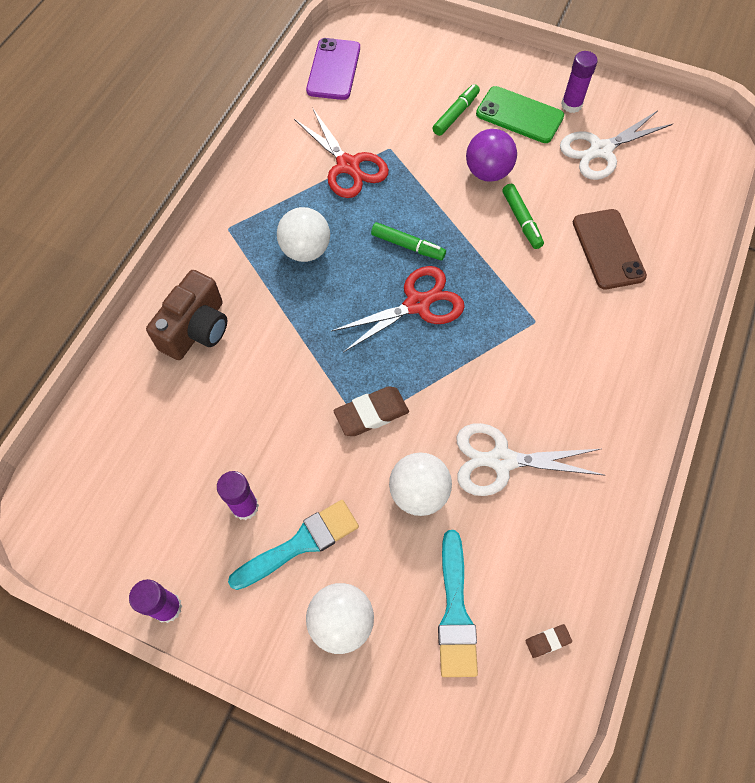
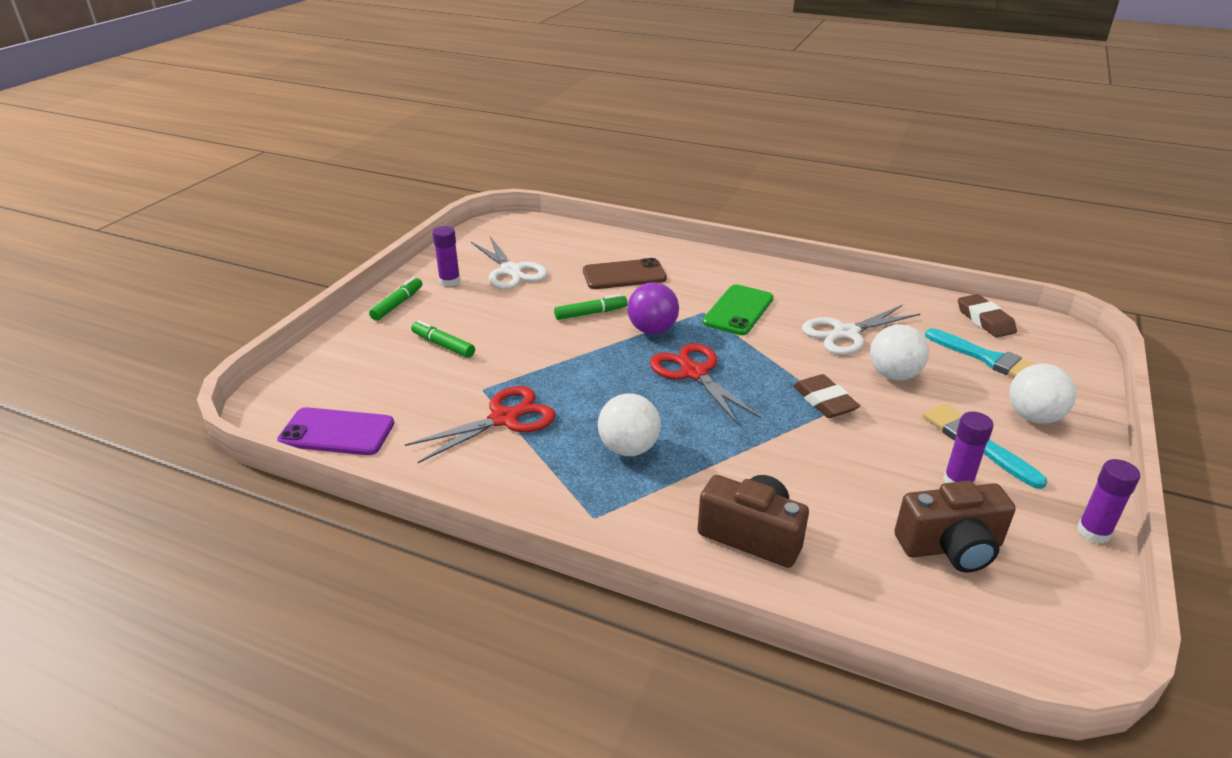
camera: 90 degrees left, 30 degrees down
(165, 474) = (950, 547): none -> brown camera
(408, 246) = (621, 378): green marker -> green marker (397, 304)
(455, 612) = (988, 359): turquoise brush -> turquoise brush turned 45 degrees clockwise
(487, 172) = (528, 329): purple ball -> purple ball (652, 330)
(501, 461) = (846, 333): white scissors -> white scissors turned 60 degrees clockwise
(519, 115) = (455, 308): green phone -> green phone (738, 310)
(547, 641) = (985, 320): brown eraser -> brown eraser, size x1.90

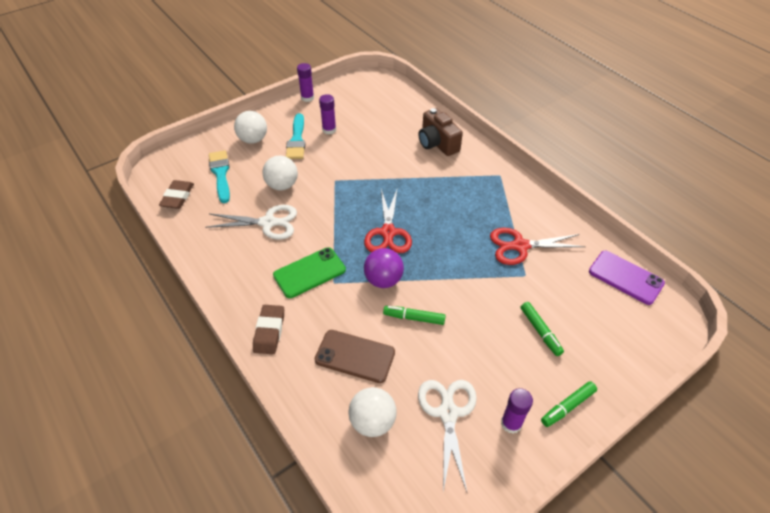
camera: 150 degrees left, 15 degrees up
(628, 448) = (461, 200): white ball -> white ball (372, 421)
(824, 401) = (337, 186): brown eraser -> brown eraser (269, 331)
(950, 547) = (366, 112): brown camera -> none

